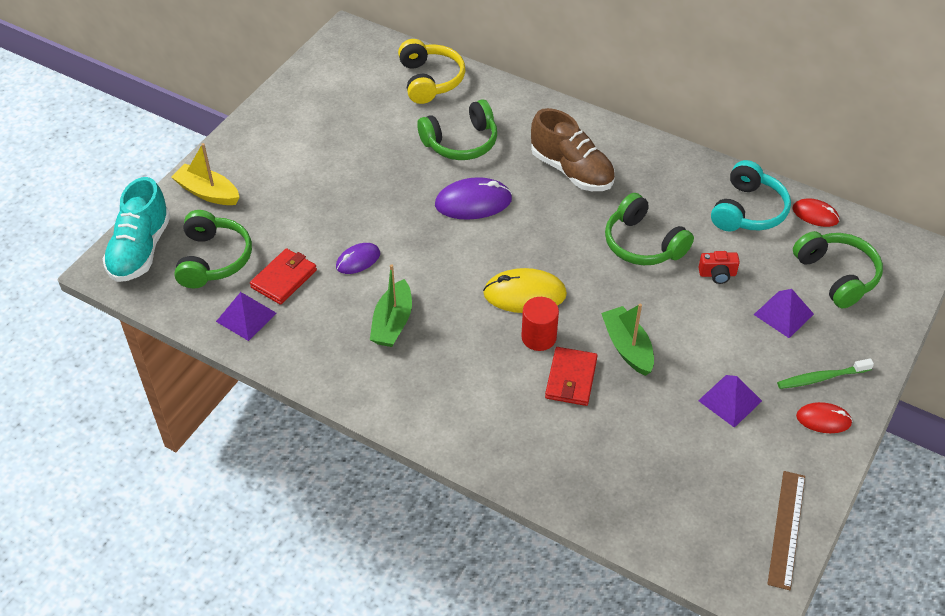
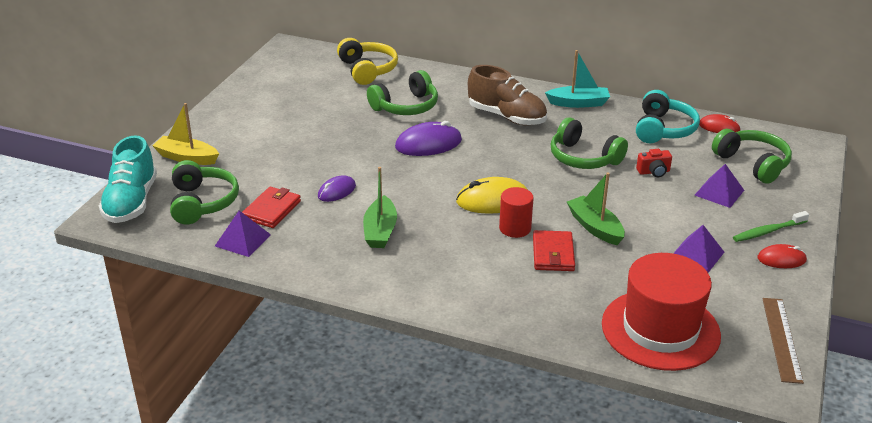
camera: 10 degrees left, 15 degrees down
(658, 497) = (660, 329): none -> red hat
(660, 159) = (578, 103): none -> turquoise boat

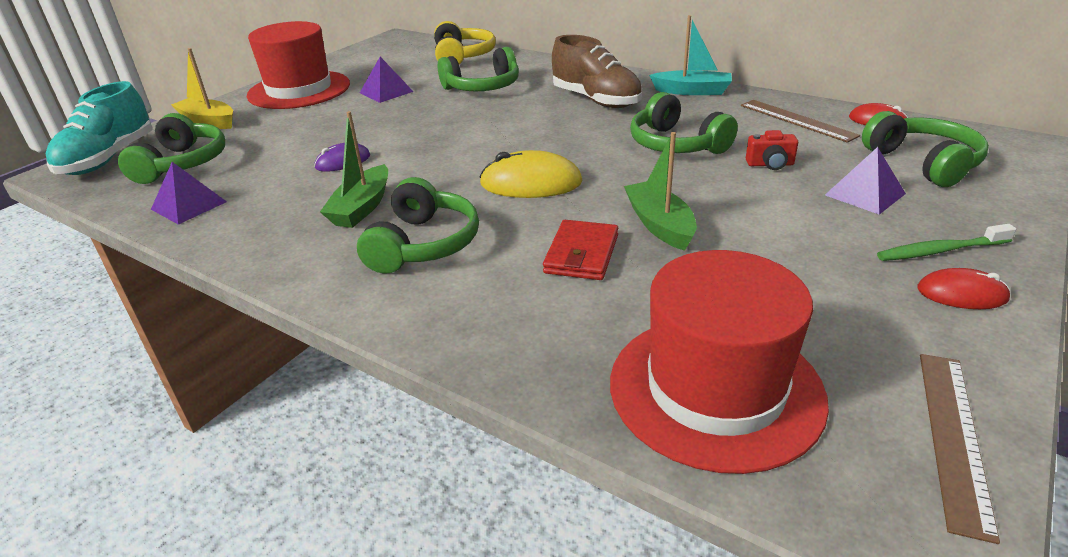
camera: 15 degrees right, 0 degrees up
(242, 117) = (299, 90): none -> red hat
(272, 210) = (251, 176): red wallet -> none
(428, 144) = (485, 121): purple mouse -> none
(443, 256) = (423, 244): none -> green headphones
(515, 228) = (543, 217): red cylinder -> none
(663, 129) = (797, 120): turquoise headphones -> brown ruler
(697, 254) = (811, 274): purple pyramid -> purple pyramid (386, 92)

